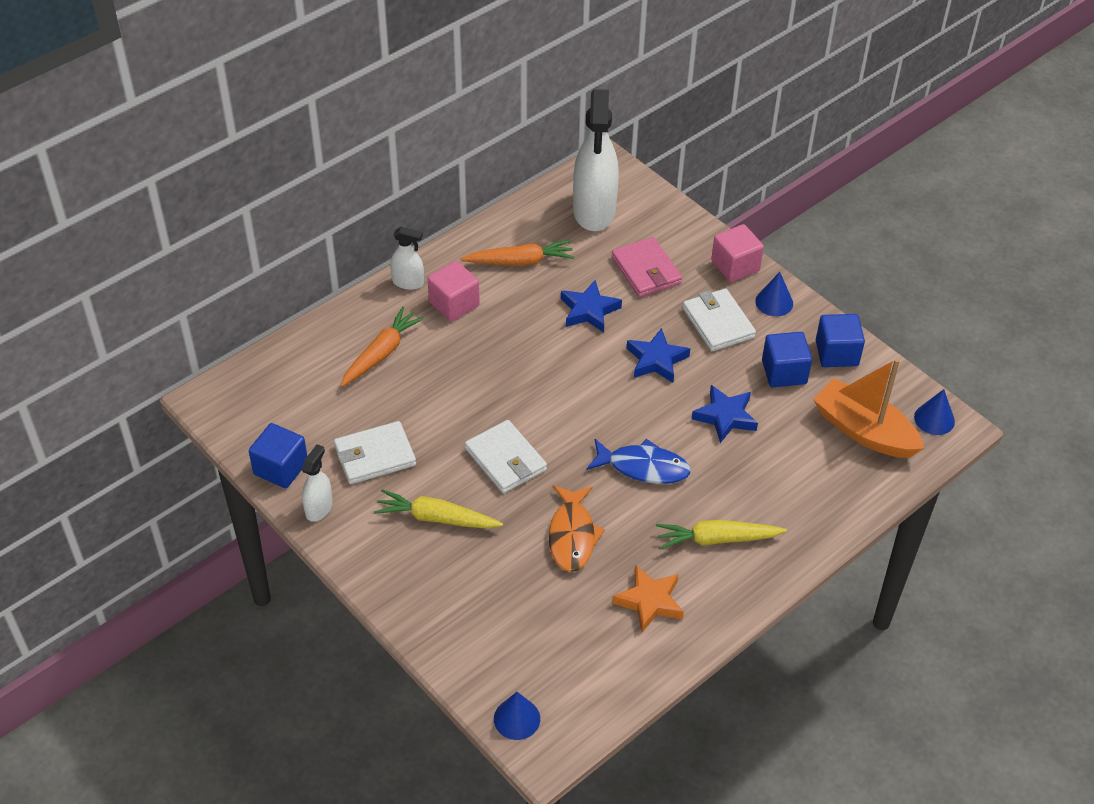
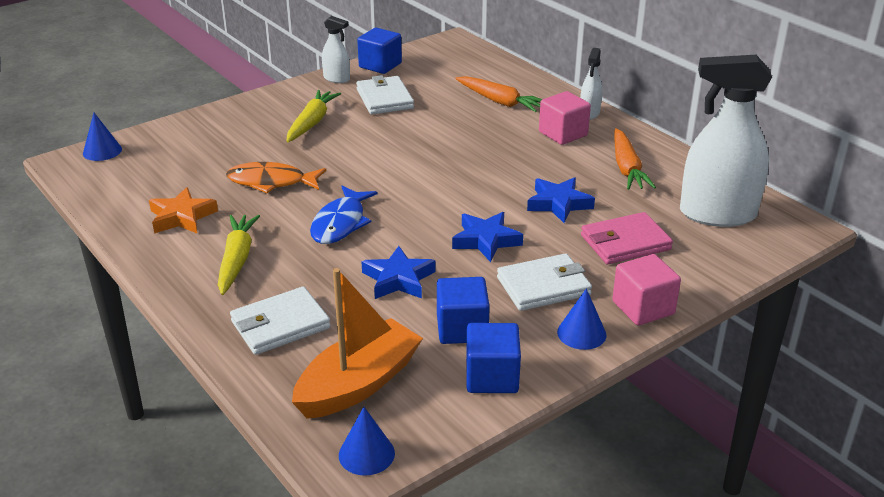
camera: 95 degrees right, 15 degrees down
(505, 459) = (367, 153): white wallet -> white wallet (280, 325)

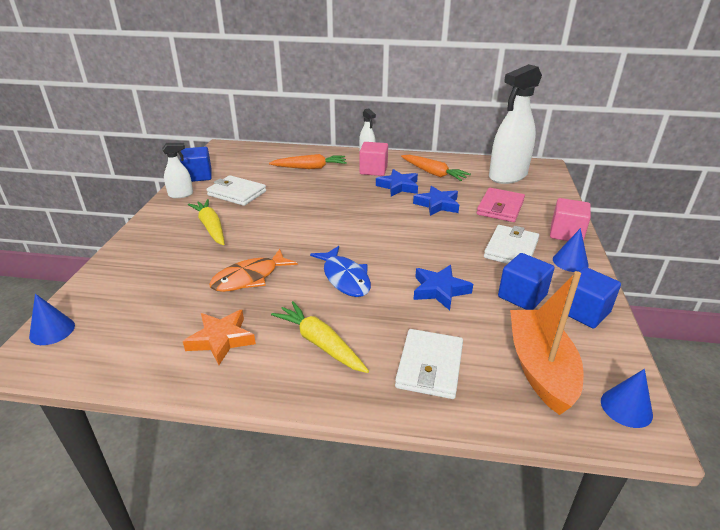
camera: 45 degrees left, 0 degrees up
(486, 240) = (441, 242): blue star -> blue star (398, 186)

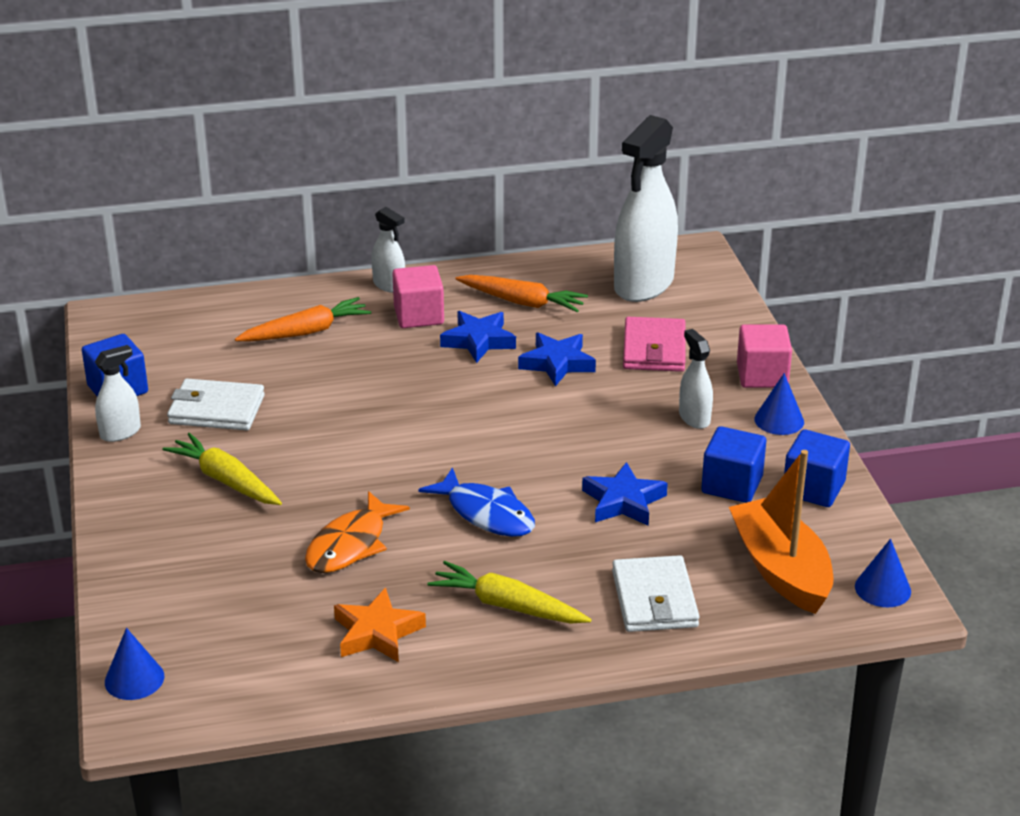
camera: 20 degrees left, 0 degrees up
(511, 249) = (694, 418): white wallet -> white spray bottle

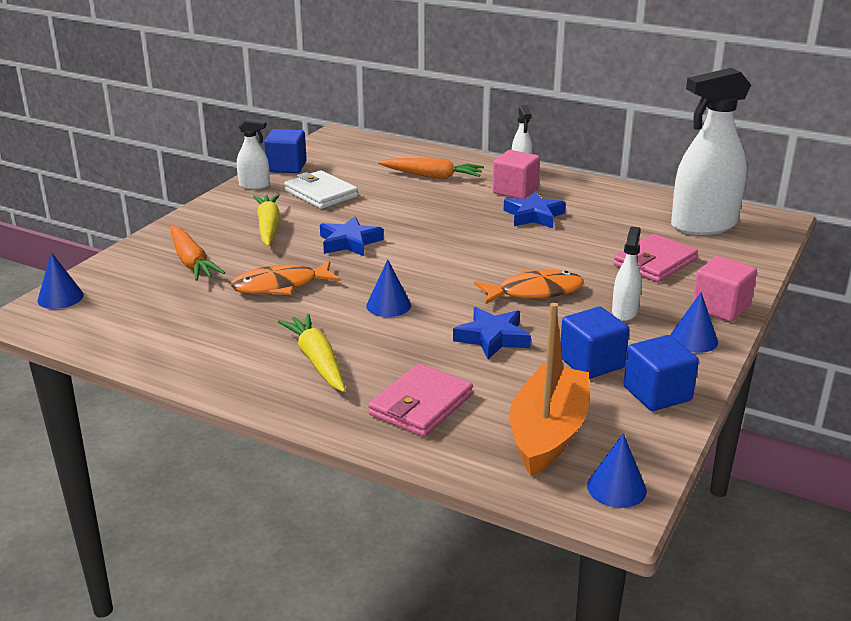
camera: 40 degrees right, 5 degrees down
(377, 633) = (217, 337): orange star -> none
(486, 514) = (388, 305): blue fish -> blue cone
(522, 302) = (597, 206): orange carrot -> orange carrot (192, 262)
(557, 363) = (569, 245): blue star -> blue star (349, 242)
(594, 433) = (534, 292): none -> orange fish
(654, 599) = (421, 405): white wallet -> pink wallet

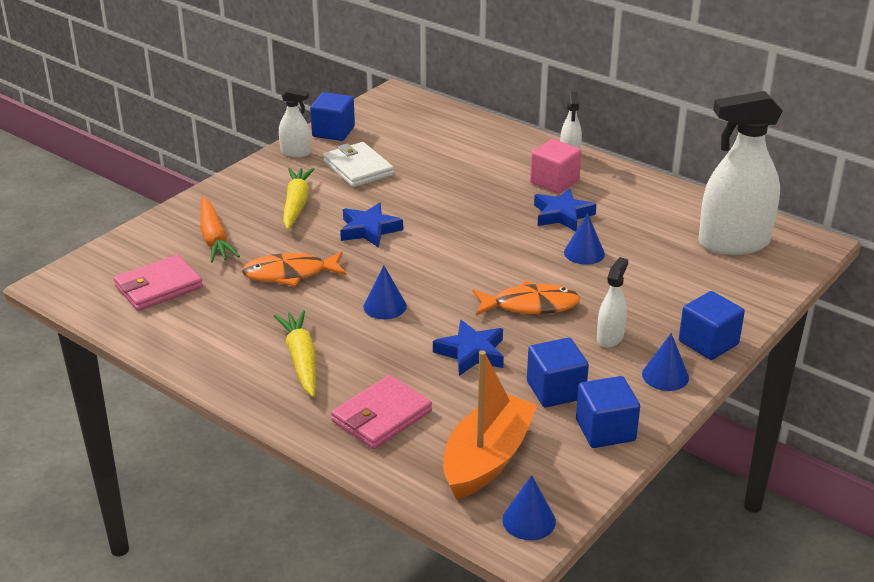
camera: 10 degrees right, 5 degrees up
(60, 297) = (88, 267): blue cone -> blue cone (584, 253)
(433, 176) = (476, 156): orange carrot -> none
(655, 262) = (664, 283): pink wallet -> pink wallet (159, 287)
(721, 308) = (708, 343): pink cube -> blue cube

